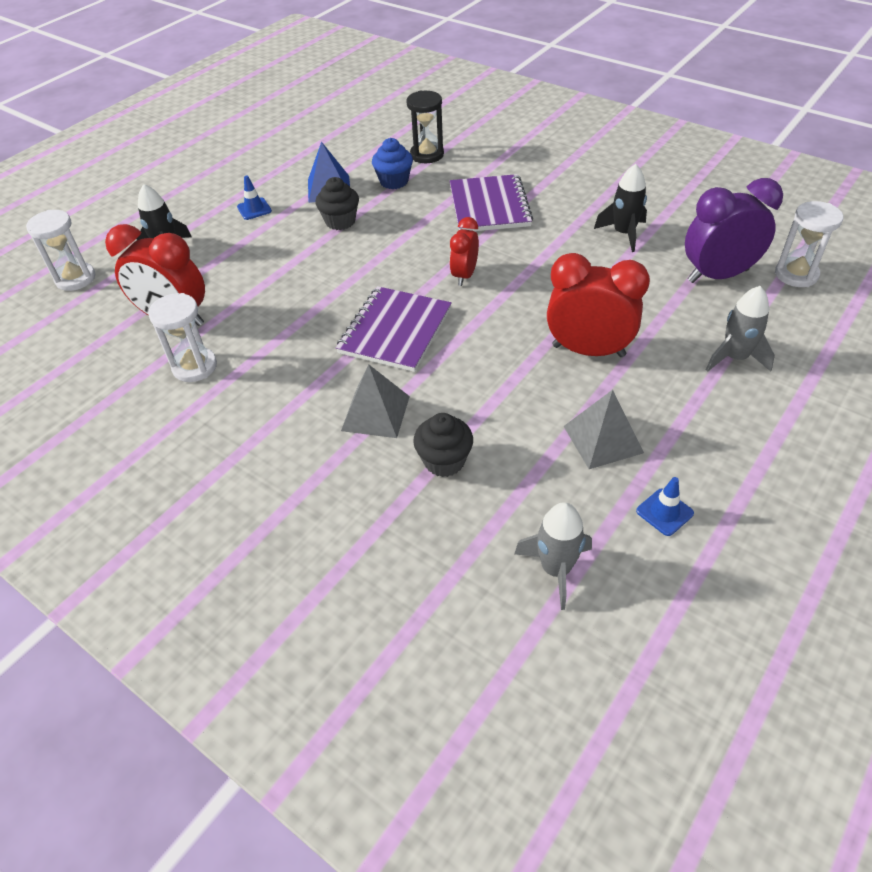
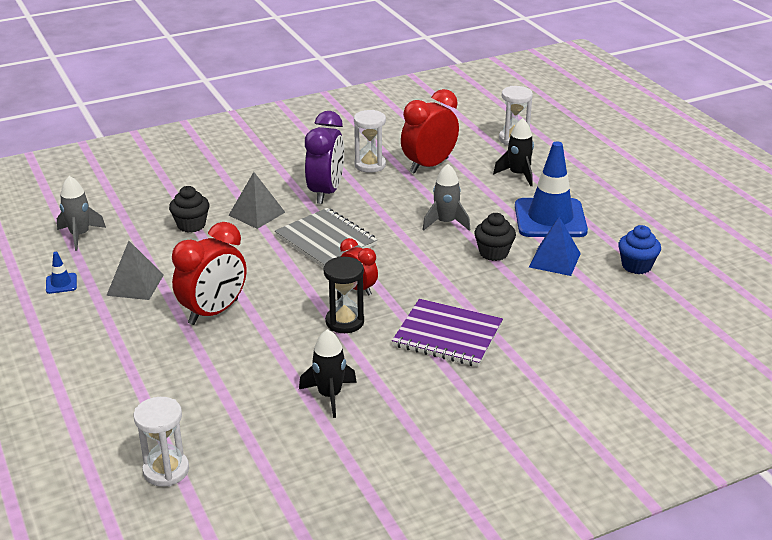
camera: 115 degrees right, 15 degrees down
(254, 209) = (550, 219): blue traffic cone -> blue traffic cone, size x2.48
(394, 181) = (538, 296): blue cupcake -> blue cupcake (636, 266)
(395, 331) = (326, 240): purple notebook -> grey notebook
(427, 155) = (576, 330): black hourglass -> black hourglass (344, 322)
(717, 275) = (217, 421): purple clock -> purple clock (326, 192)
(735, 358) = (126, 376): grey rocket -> grey rocket (445, 223)

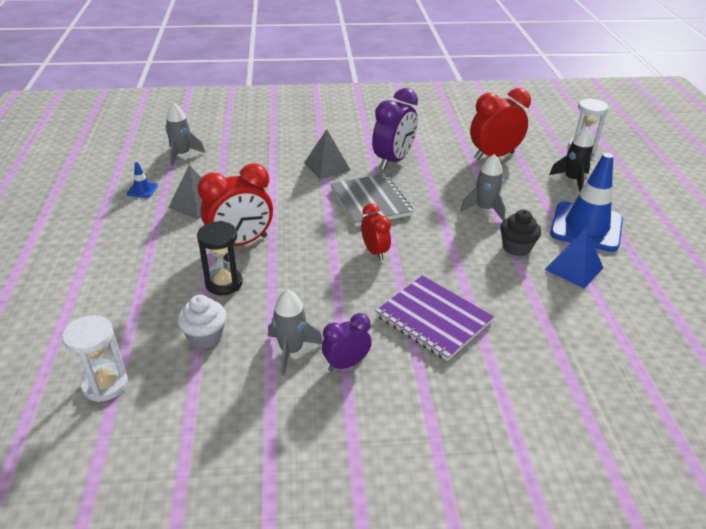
camera: 20 degrees right, 5 degrees up
(191, 225) = (270, 165): black cupcake -> none
(237, 405) = (205, 336): none -> white cupcake
(329, 395) = (291, 350): black rocket -> grey rocket
(344, 322) = (345, 280): black hourglass -> black hourglass (224, 283)
(370, 165) = (442, 145): white hourglass -> none
(388, 393) = (346, 364): none -> purple clock
(636, 266) = (658, 295): blue cupcake -> none

